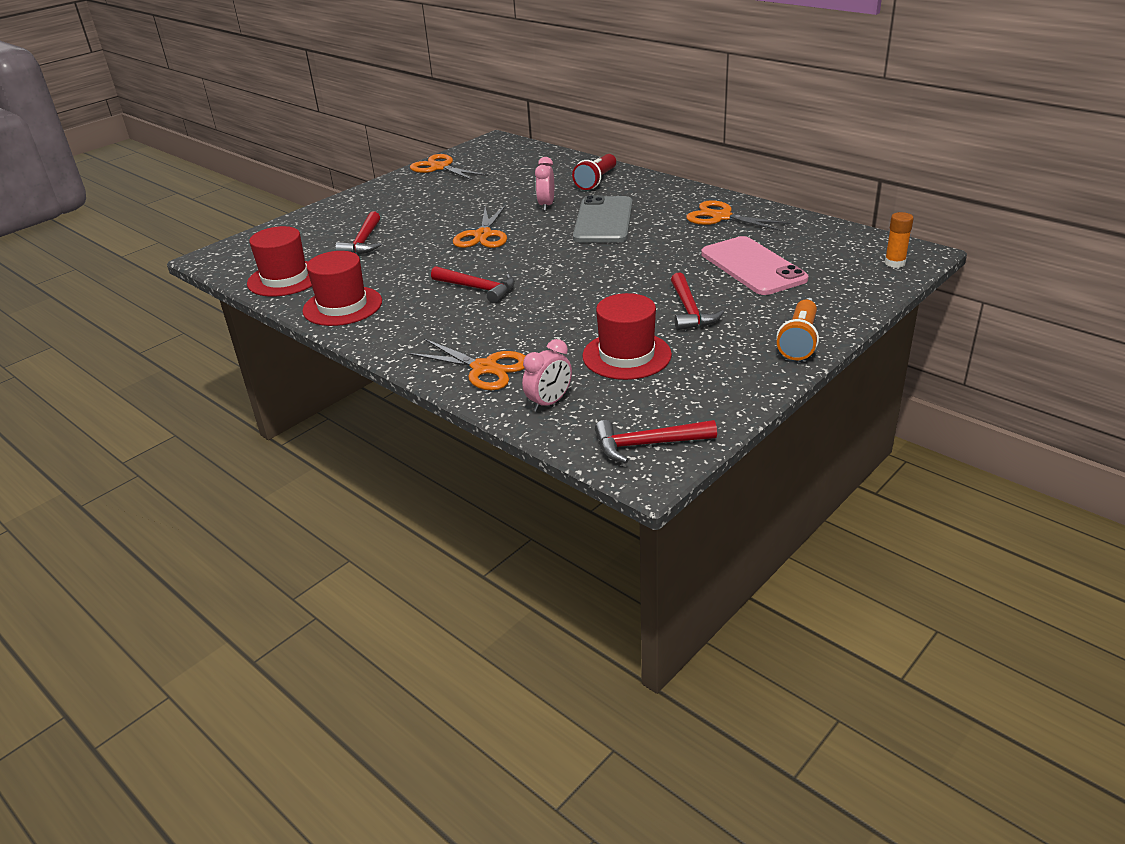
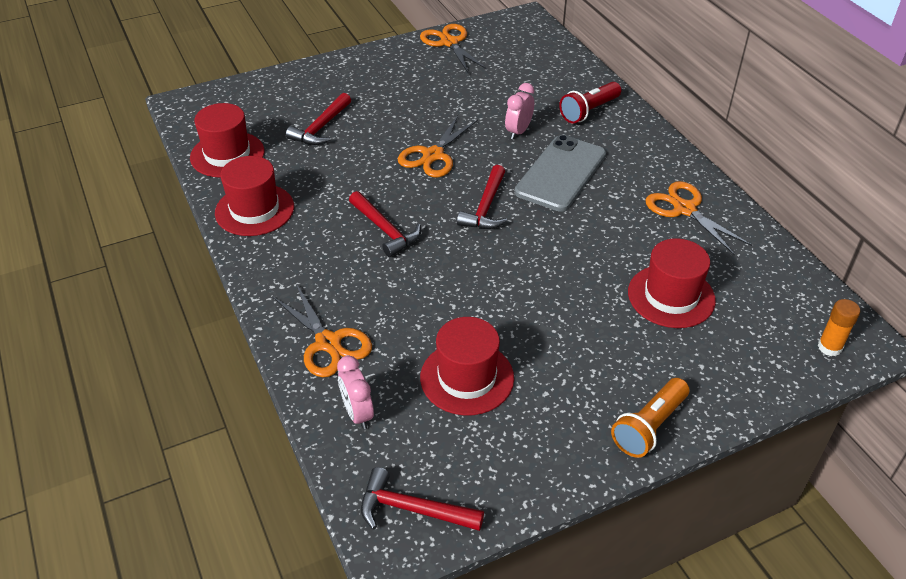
camera: 20 degrees right, 10 degrees up
(549, 403) = (358, 413): pink clock -> pink clock turned 90 degrees clockwise
(690, 311) = (566, 338): red hammer -> red hammer (486, 207)
(753, 266) = (671, 296): pink phone -> red hat

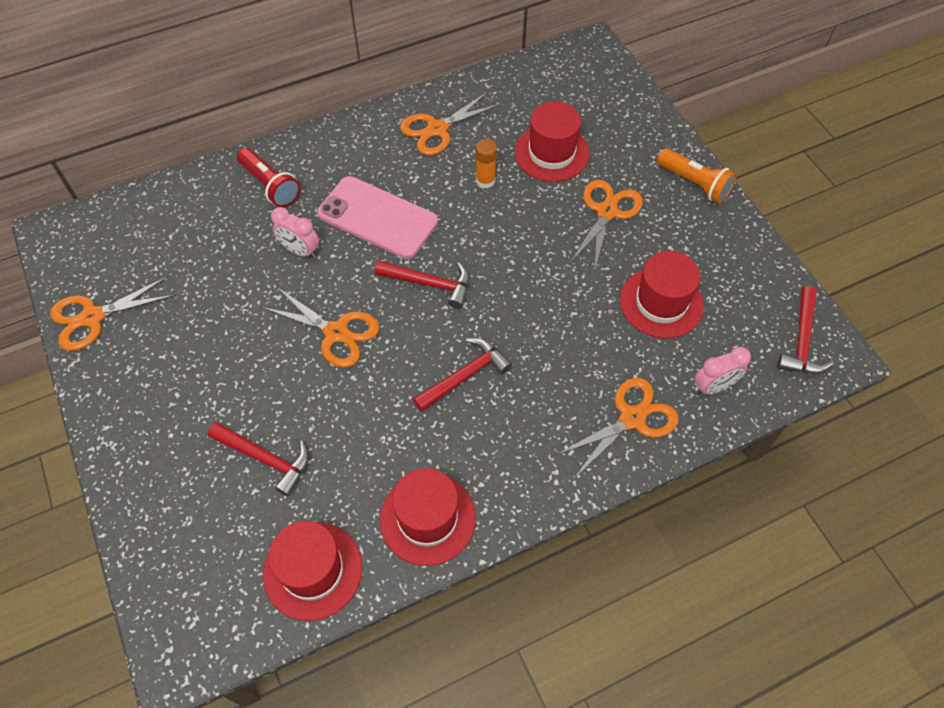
camera: 90 degrees left, 15 degrees up
(561, 173) = (377, 218): grey phone -> pink phone
(591, 339) = (607, 212): none -> orange scissors
(829, 347) = (600, 68): orange glue stick -> orange glue stick (485, 180)

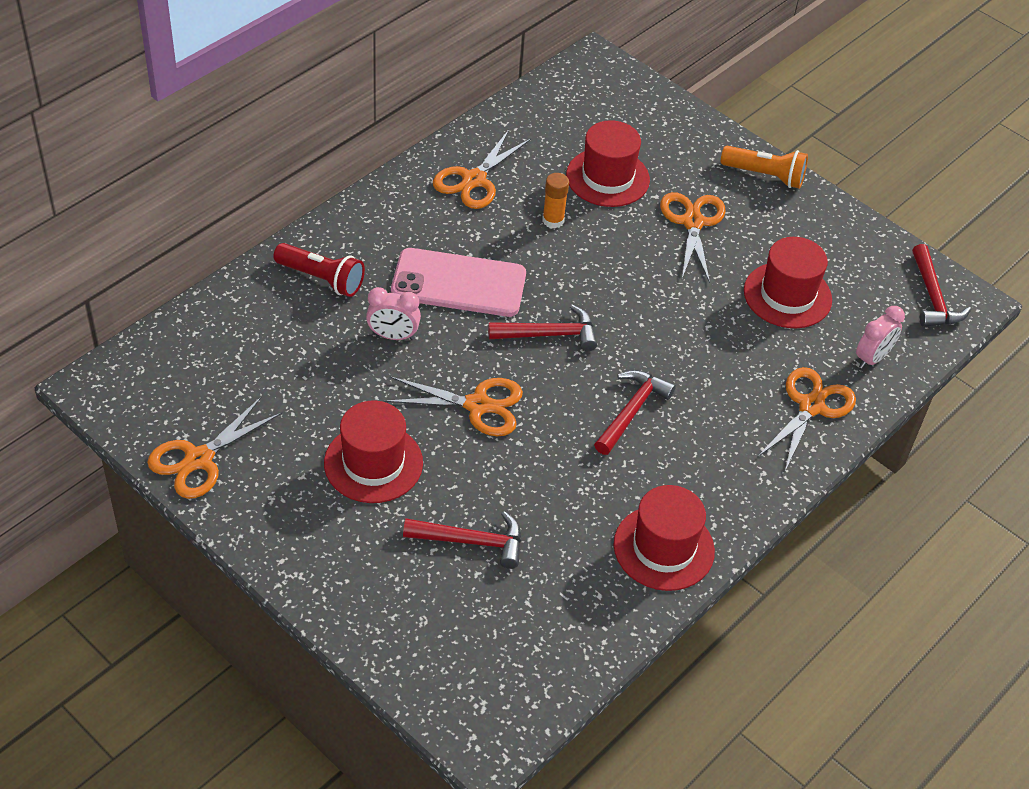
camera: 25 degrees left, 10 degrees down
(313, 570) = (577, 625): red hat -> red hat (373, 463)

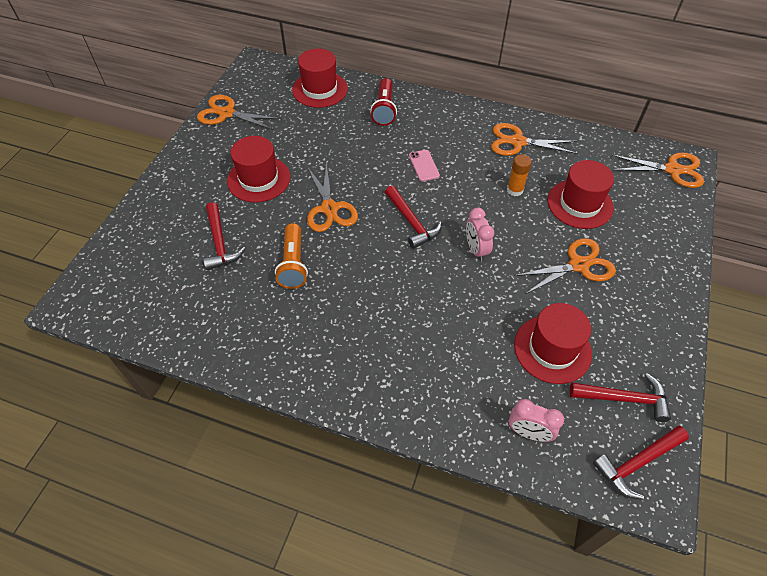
camera: 70 degrees right, 5 degrees up
(393, 336) = (361, 153): pink clock -> pink clock (476, 250)
(458, 283) = (424, 165): pink phone -> pink phone, size x0.45
(631, 411) = (372, 288): red hammer -> red hammer (624, 398)
(663, 548) = (259, 346): red hat -> red hat (320, 89)
(765, 176) = (669, 294): orange flashlight -> orange flashlight (293, 264)
(811, 406) = (446, 401): orange scissors -> orange scissors (672, 170)

